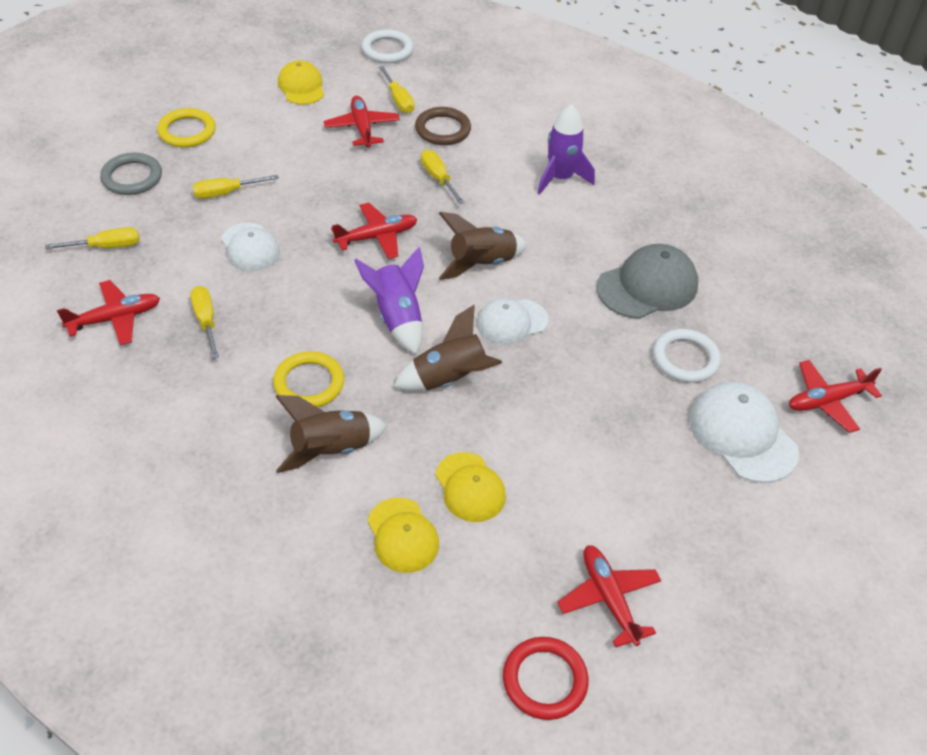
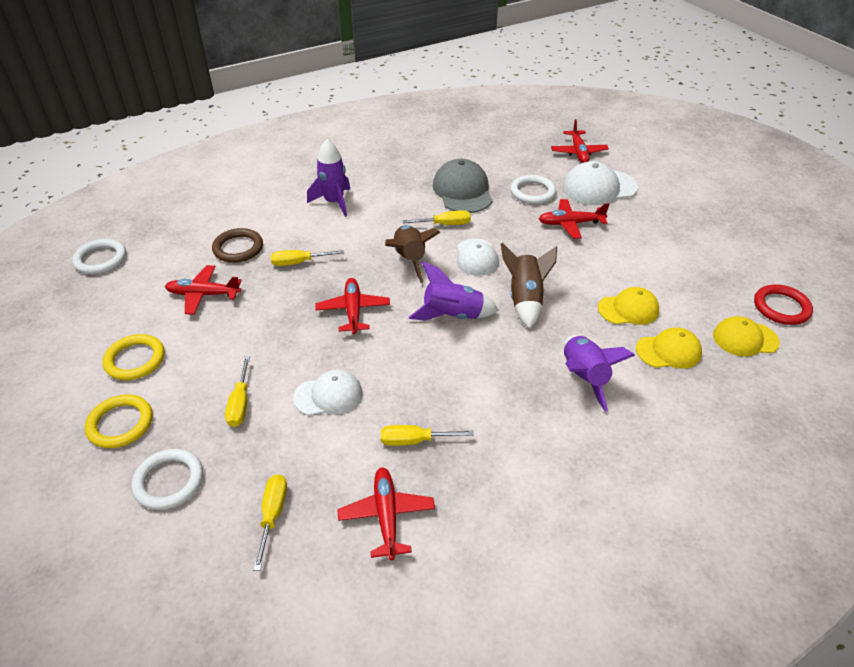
camera: 70 degrees left, 5 degrees down
(132, 177) = (169, 481): grey ring -> white ring
(301, 86) = (111, 325): yellow cap -> yellow cap (745, 339)
(309, 383) = (510, 379): yellow ring -> yellow ring (135, 360)
(330, 449) = (583, 377): brown rocket -> purple rocket
(398, 100) = (179, 266): yellow screwdriver -> yellow screwdriver (445, 224)
(608, 598) = (720, 268): red plane -> red plane (570, 223)

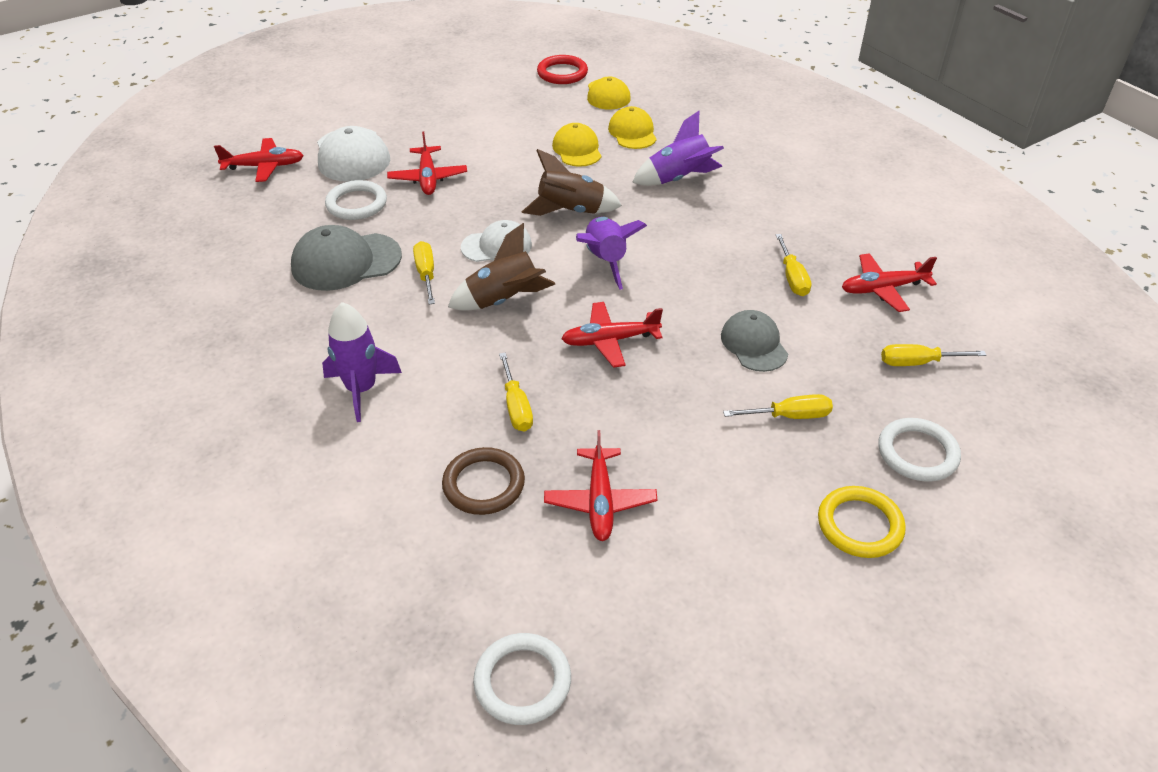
camera: 95 degrees left, 0 degrees up
(135, 360) = (749, 545): yellow ring -> none
(328, 395) = (754, 344): white cap -> grey cap

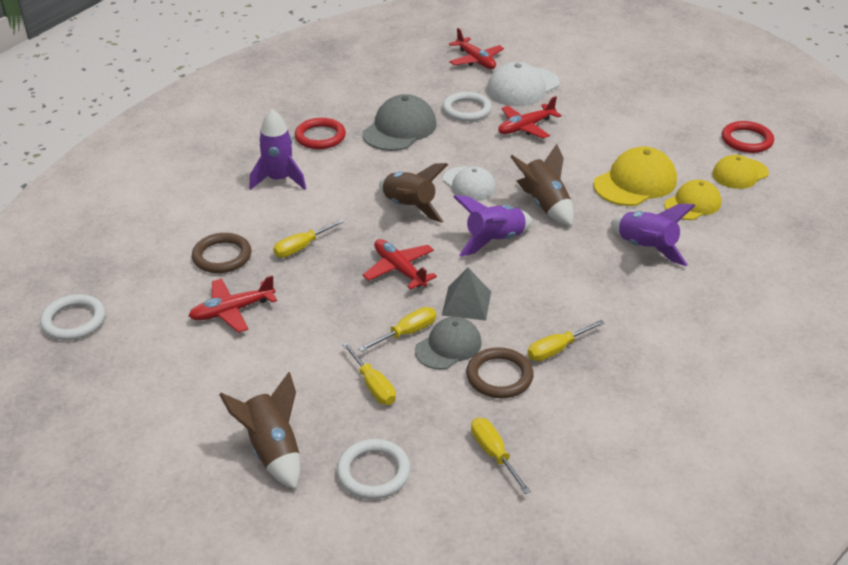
camera: 65 degrees right, 5 degrees down
(300, 328) = (320, 137): none -> red ring
(346, 262) = (399, 129): grey cap -> grey cap turned 75 degrees clockwise
(426, 274) = (412, 165): yellow screwdriver -> yellow screwdriver (406, 333)
(577, 149) = (635, 182): yellow cap -> yellow cap, size x1.51
(694, 311) = (466, 303): none -> grey pyramid
(813, 325) = (499, 376): none -> brown ring
(860, 525) = (273, 450): yellow ring -> brown rocket
(883, 289) = (587, 412): red plane -> none

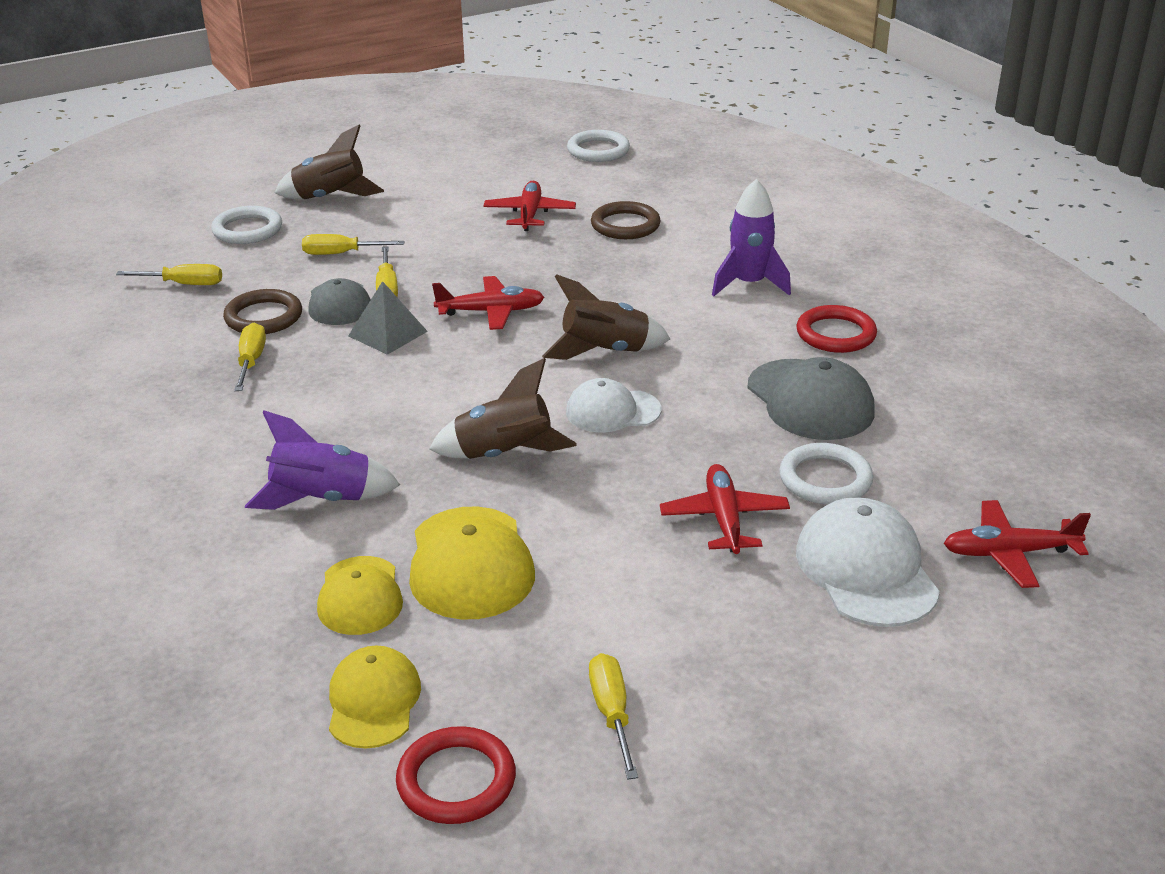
camera: 120 degrees right, 5 degrees down
(302, 247) = (595, 268): yellow screwdriver -> yellow screwdriver (612, 714)
(494, 240) = (473, 388): purple rocket -> none

